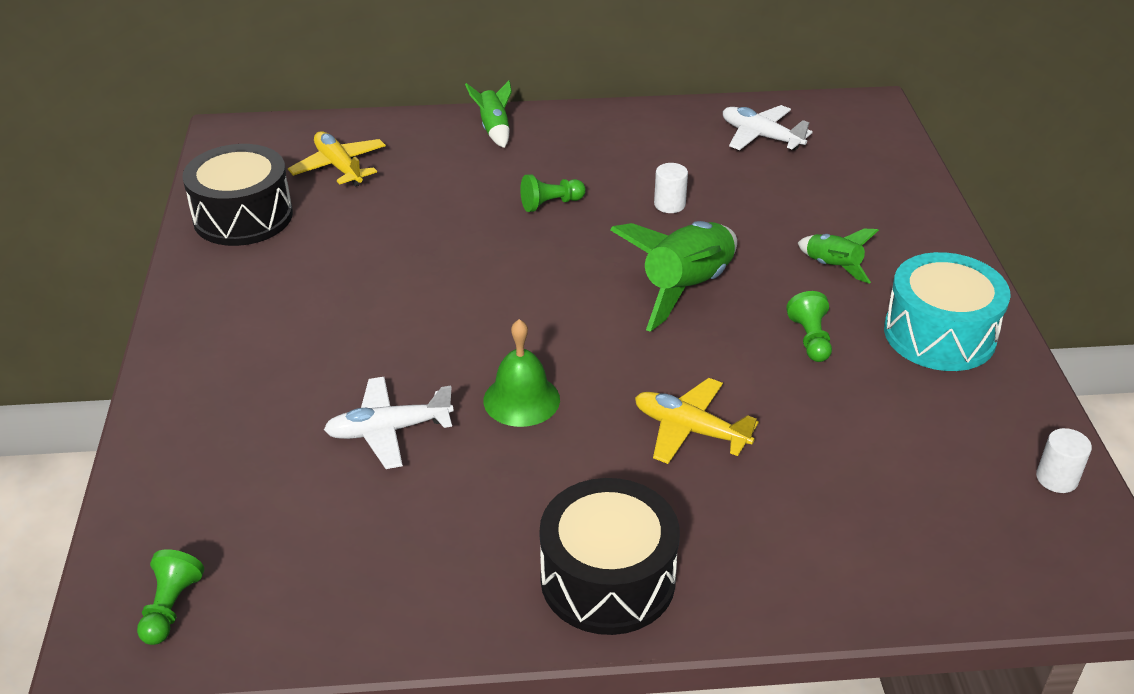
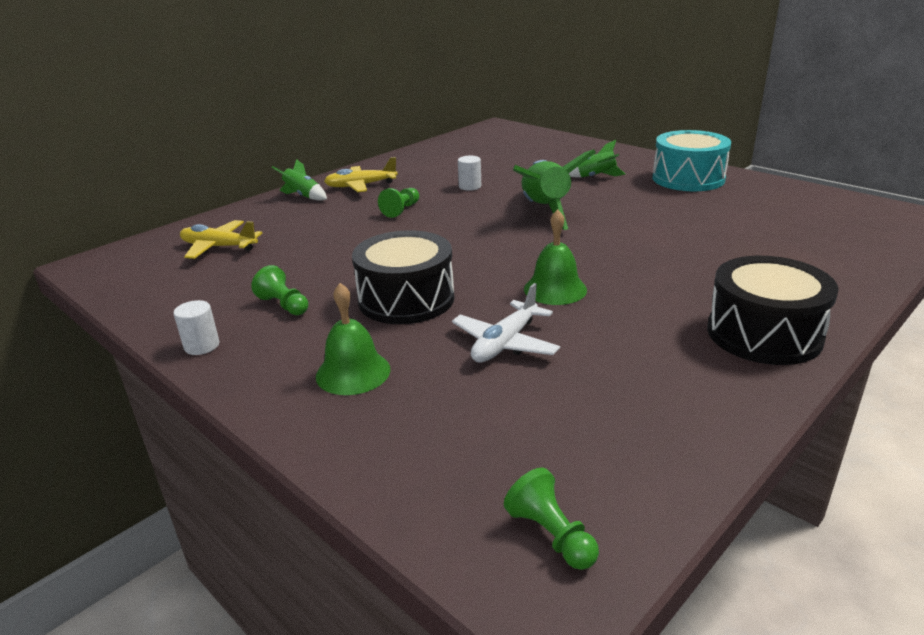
camera: 40 degrees left, 10 degrees down
(243, 216) = (181, 297): black drum -> black drum (406, 299)
(249, 381) = (353, 372): none -> green bell
(690, 430) = (665, 257): yellow plane -> yellow plane (361, 186)
(761, 136) = (465, 150): white plane -> none
(810, 339) = (642, 202): green pawn -> green pawn (284, 305)
(1056, 478) = (832, 200): white cylinder -> white cylinder (202, 346)

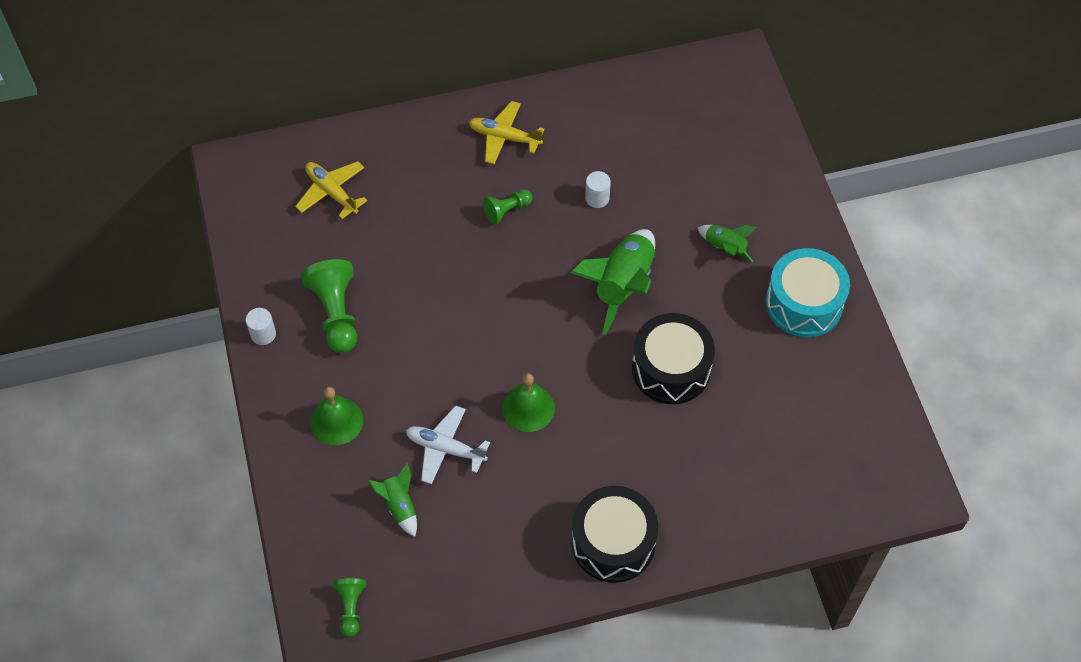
camera: 30 degrees right, 30 degrees up
(284, 305) = (336, 314): green pawn -> green pawn, size x1.77
(303, 196) = (443, 130): green rocket -> green rocket (399, 505)
(406, 299) = (420, 357): black drum -> black drum (671, 369)
(505, 343) = (445, 449): white plane -> white plane turned 45 degrees clockwise

